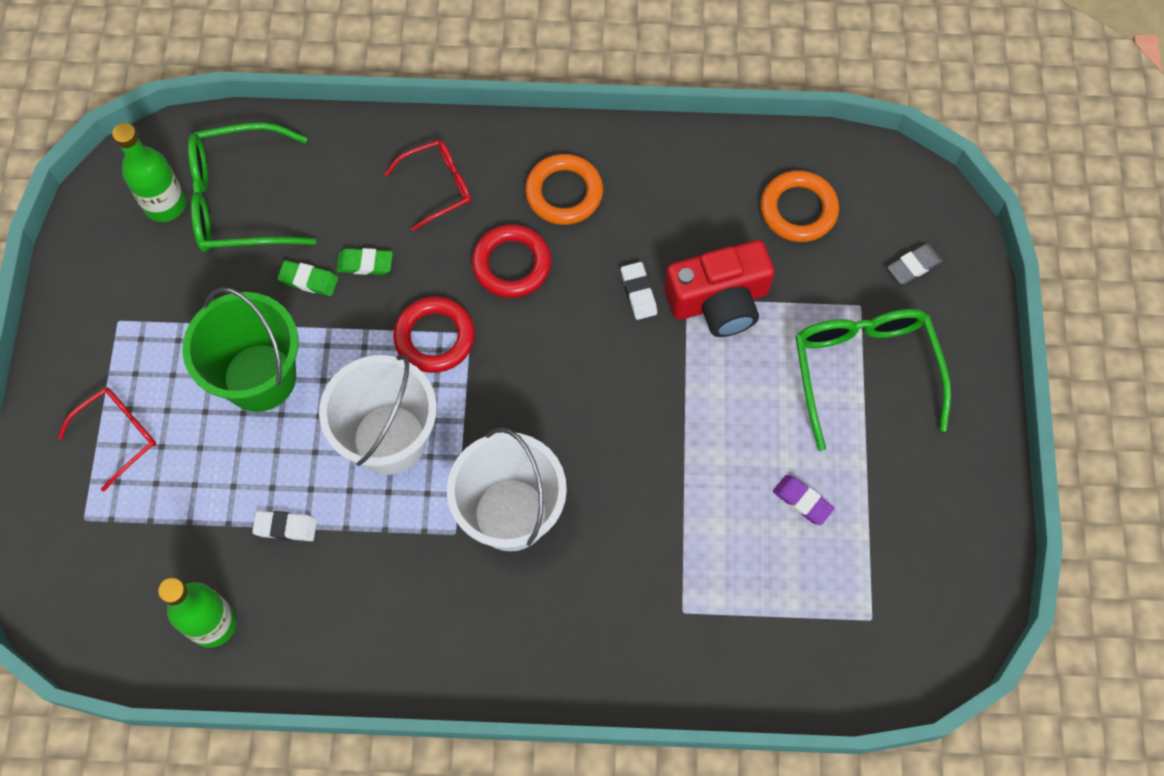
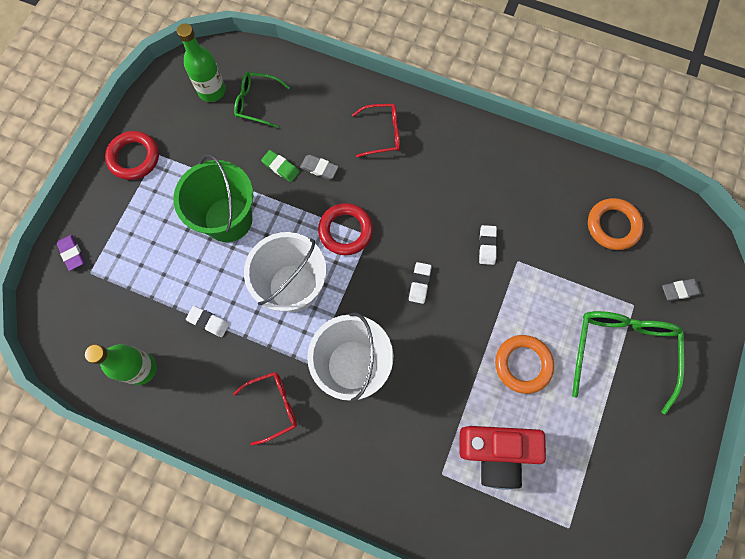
camera: 20 degrees right, 5 degrees up
(119, 435) = (130, 226): red glasses -> red glasses (273, 406)
(238, 200) = (256, 103): green glasses -> green glasses, size x0.59
(365, 263) = (319, 168): green eraser -> grey eraser
(512, 264) = (411, 199): red ring -> red ring (134, 157)
(564, 193) = (461, 164): orange ring -> orange ring (523, 364)
(564, 374) = (419, 283): none -> white eraser
(719, 301) = (538, 269): red camera -> red camera (496, 452)
(802, 501) = (549, 427): purple eraser -> purple eraser (72, 253)

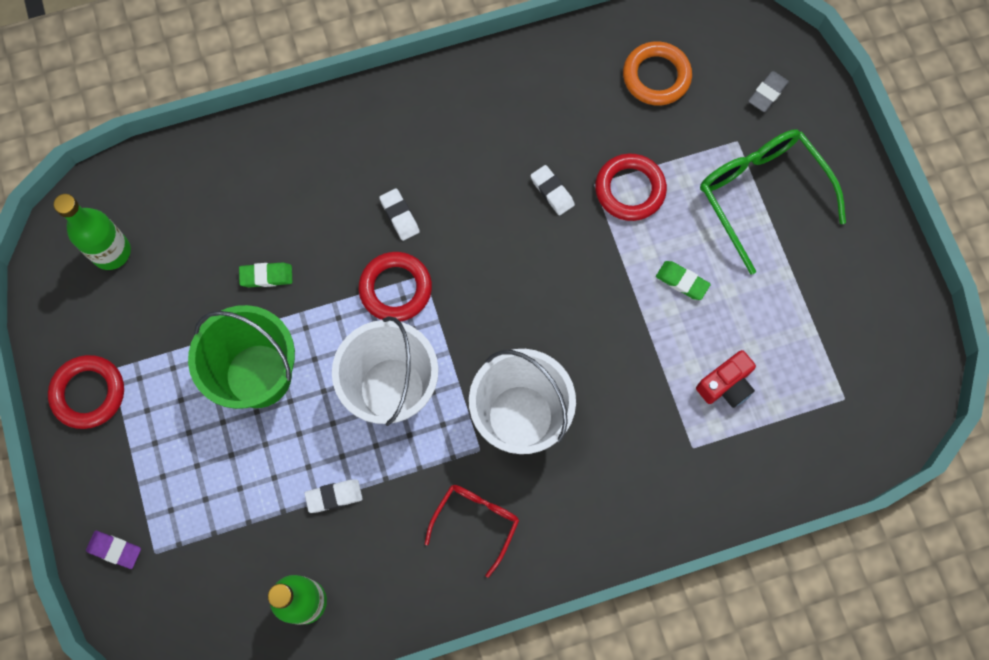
camera: 40 degrees left, 0 degrees up
(256, 103) = (176, 227): green glasses -> none
(319, 168) = (310, 245): grey eraser -> none
(382, 134) = (346, 156): red glasses -> none
(419, 283) = (517, 283): white eraser -> white eraser (399, 216)
(496, 452) = (726, 385): red camera -> red camera, size x0.60
(523, 364) = (682, 281): orange ring -> green eraser
(537, 282) = (630, 190): none -> red ring

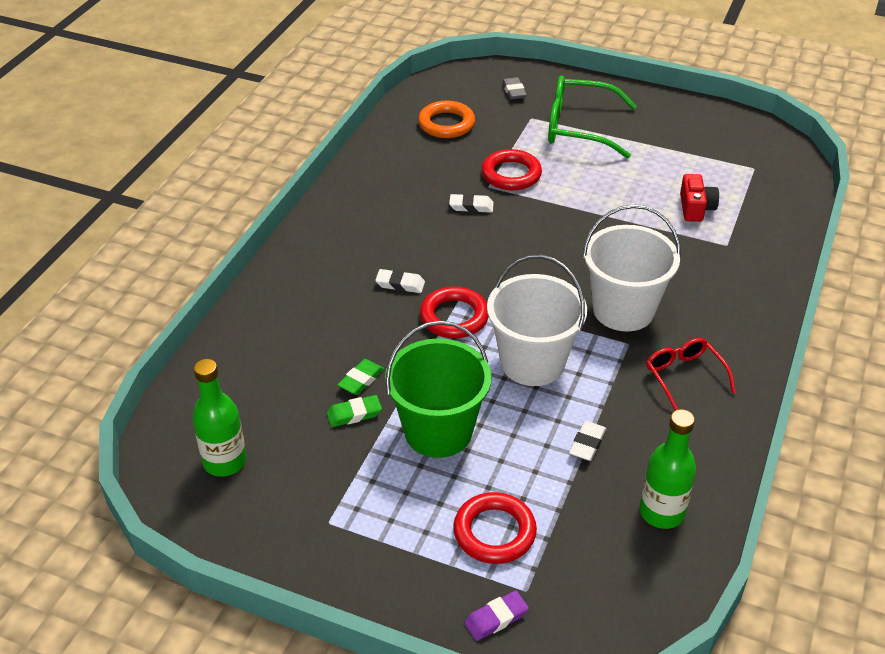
camera: 50 degrees left, 30 degrees down
(88, 393) = (332, 551): red ring -> red ring (494, 532)
(682, 281) = (602, 187): green eraser -> green eraser (354, 414)

